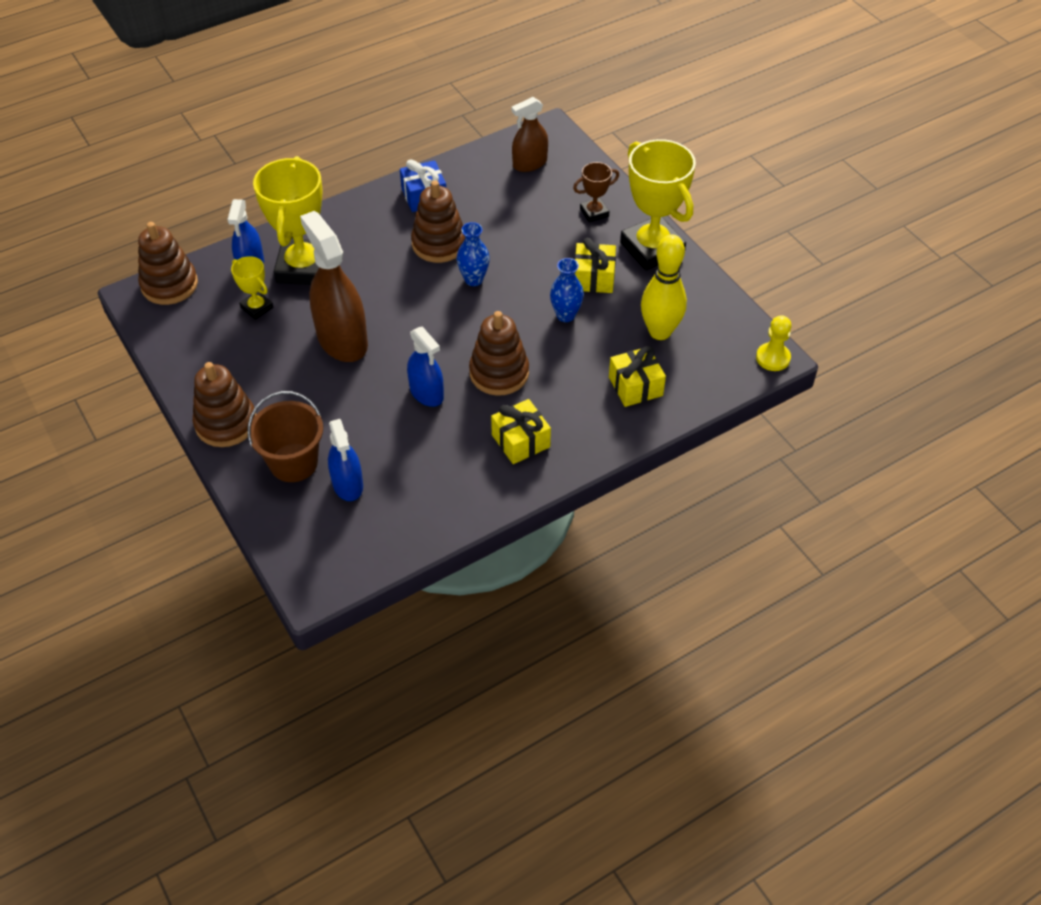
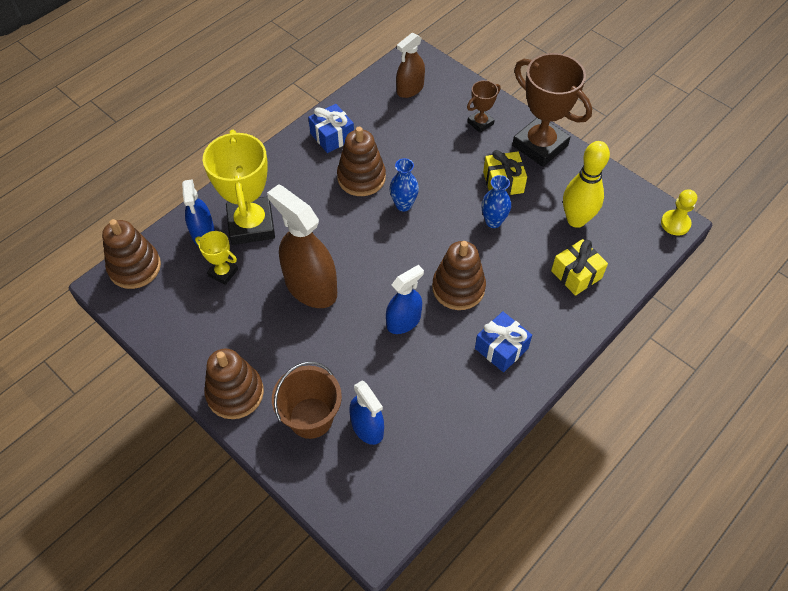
camera: 15 degrees left, 5 degrees up
(426, 393) = (403, 321): blue spray bottle -> blue spray bottle turned 75 degrees counterclockwise
(520, 441) = (501, 348): yellow gift -> blue gift
(652, 248) = (540, 145): yellow trophy -> brown trophy

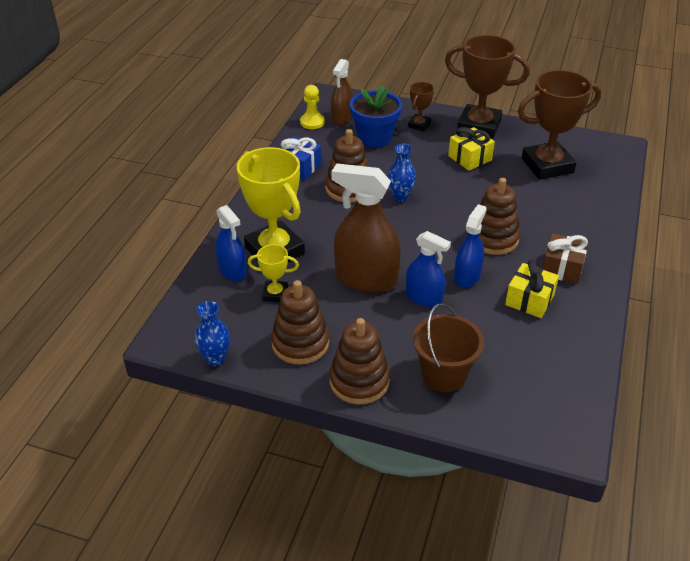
camera: 25 degrees left, 15 degrees down
(135, 267) = (183, 318): brown stacking toy -> brown stacking toy (300, 343)
(367, 427) = (499, 363): blue spray bottle -> blue spray bottle (424, 297)
(426, 124) = (374, 138): none -> blue flower pot
(493, 221) = (484, 186): blue vase -> blue vase (215, 359)
(501, 348) = (562, 268): blue gift -> brown gift
(576, 220) = (547, 165): yellow bowling pin -> brown trophy
(576, 274) = (577, 200): yellow gift -> yellow gift (529, 300)
(675, 223) = (621, 146): yellow pawn -> yellow pawn (312, 122)

